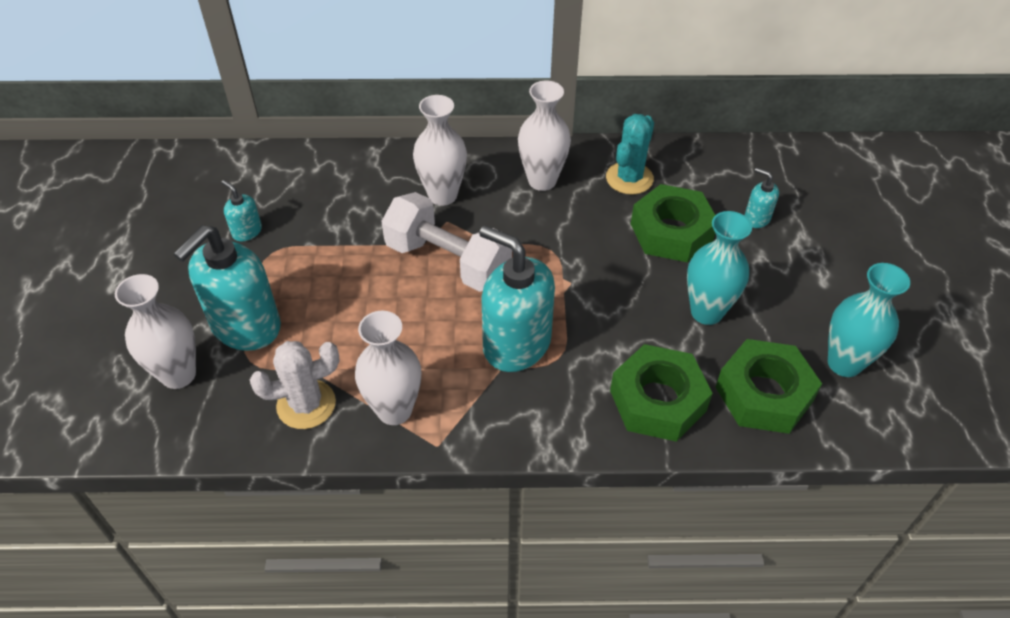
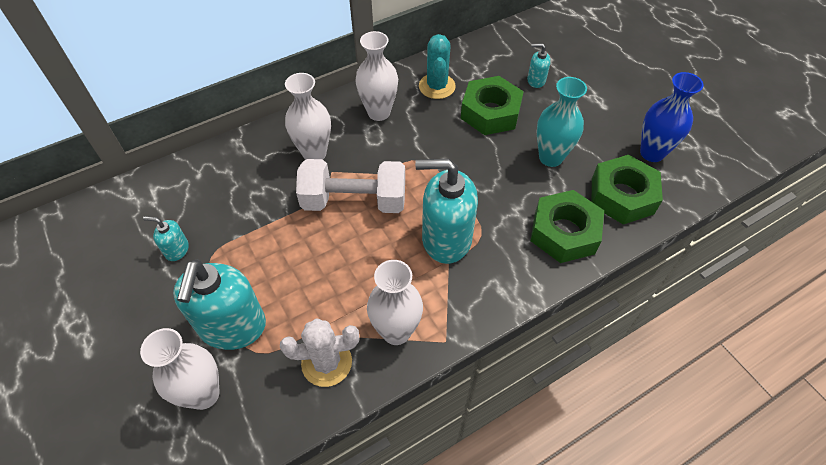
camera: 30 degrees left, 5 degrees up
(306, 404) = (326, 362): white cactus -> white cactus turned 45 degrees clockwise
(844, 363) = (652, 153): turquoise vase -> blue vase

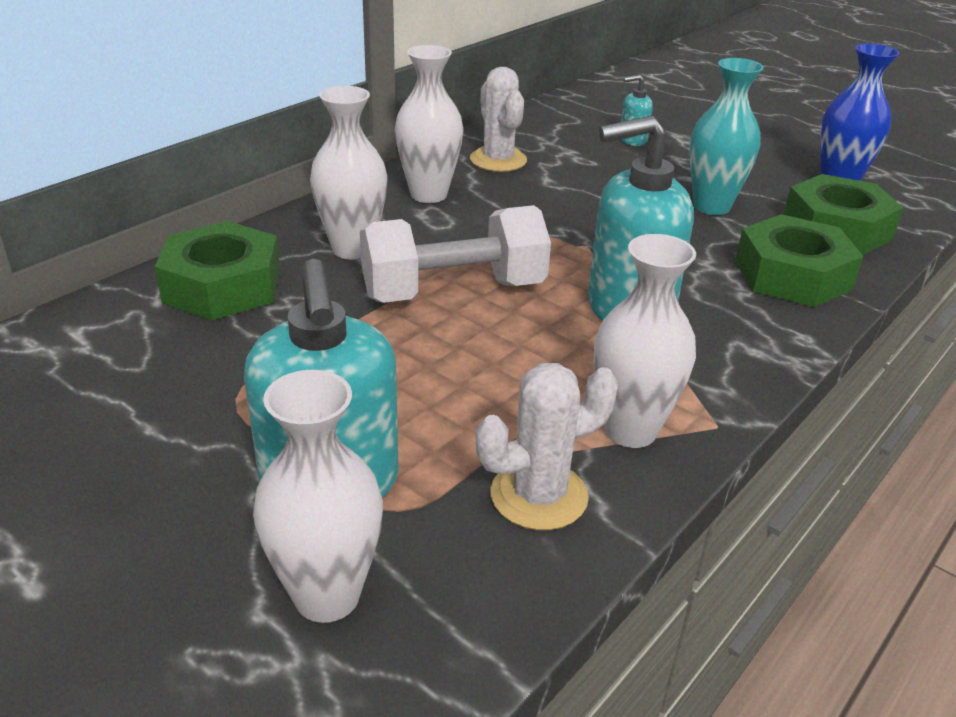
camera: 20 degrees left, 20 degrees down
(176, 250) = (162, 400): turquoise soap dispenser -> none
(437, 86) = (498, 160): turquoise cactus -> white cactus
(490, 112) = (594, 175): green nut -> green nut (223, 286)

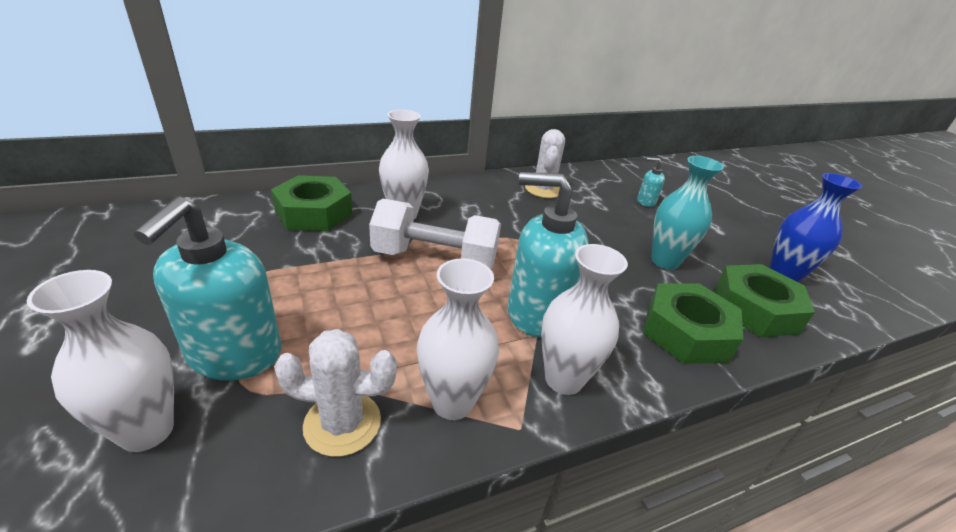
camera: 25 degrees right, 0 degrees up
(428, 194) = (480, 197): white vase -> white vase (563, 379)

